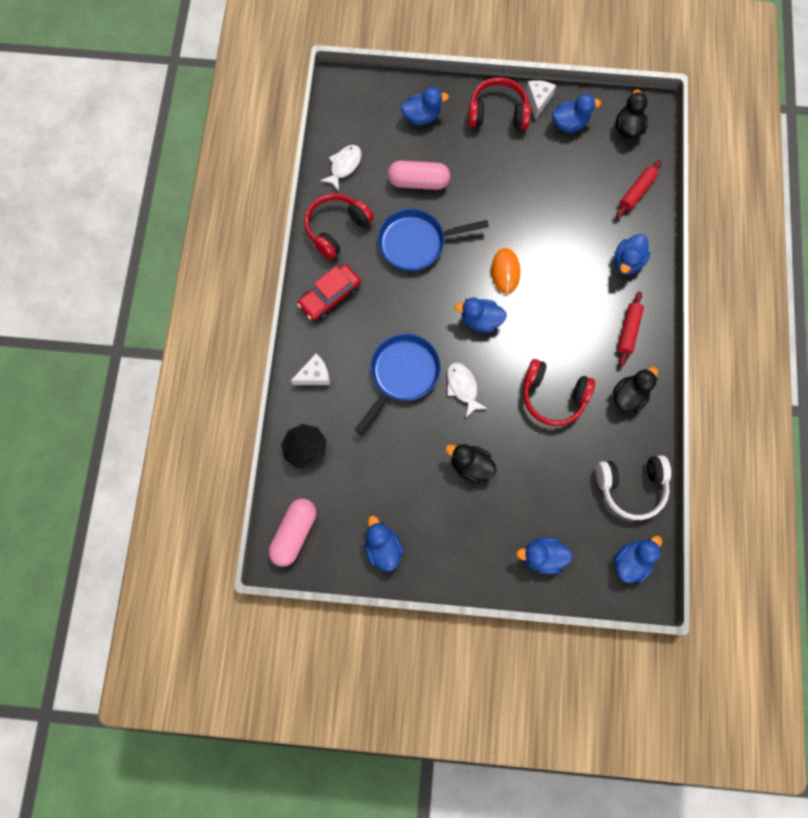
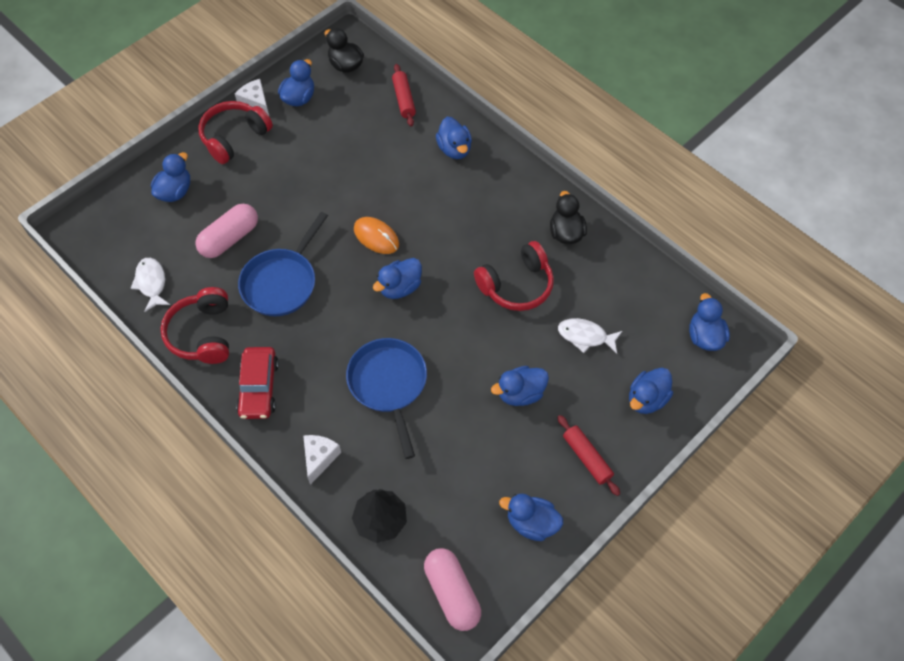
camera: 50 degrees left, 15 degrees down
(462, 387) = (445, 346): white fish -> white fish (585, 336)
(470, 465) = (520, 393): black duck -> blue duck
(628, 331) = (512, 192): red rolling pin -> red rolling pin (587, 458)
(630, 486) = (642, 289): white headphones -> none

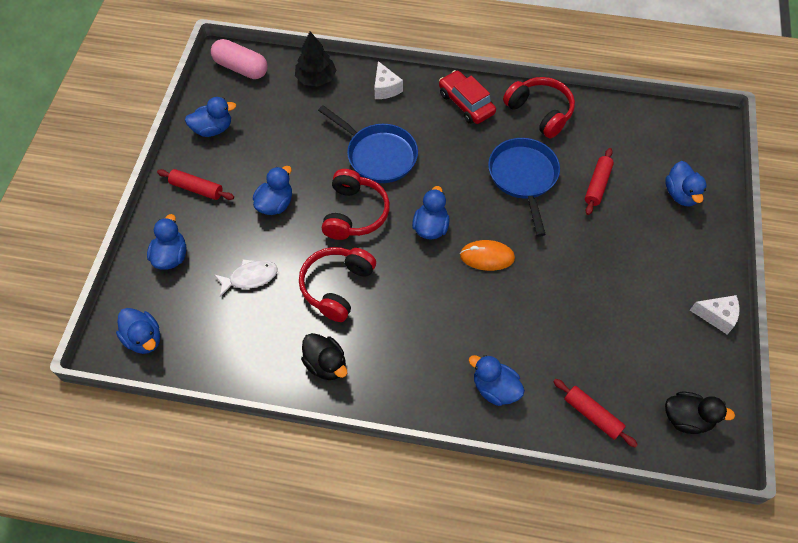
camera: 145 degrees right, 0 degrees up
(151, 283) = (613, 122): white fish -> none
(229, 238) = (597, 185): pink capsule -> red rolling pin
(234, 137) = (693, 270): red headphones -> red headphones (354, 213)
(299, 98) = (687, 348): blue duck -> none

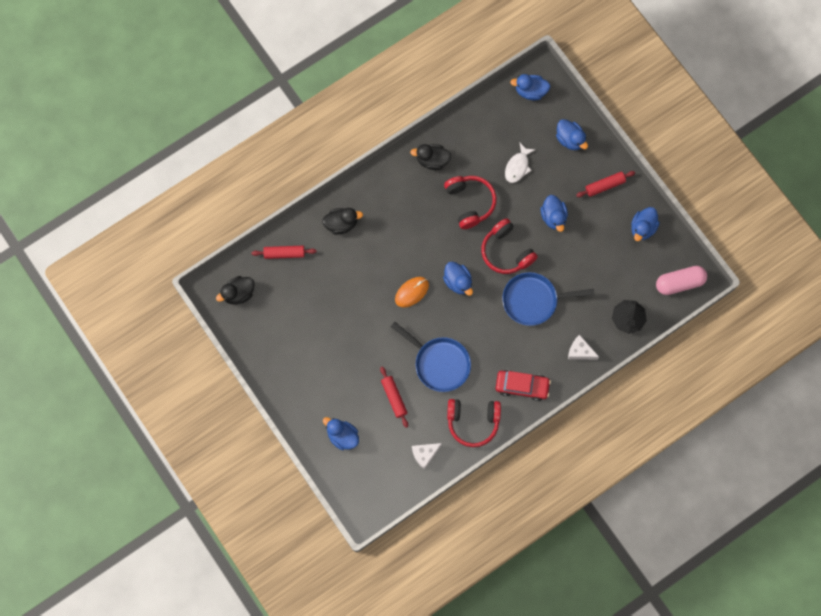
camera: 135 degrees right, 15 degrees up
(495, 388) = (341, 224): blue duck -> black duck
(716, 316) = (265, 368): white cheese -> white cheese (425, 454)

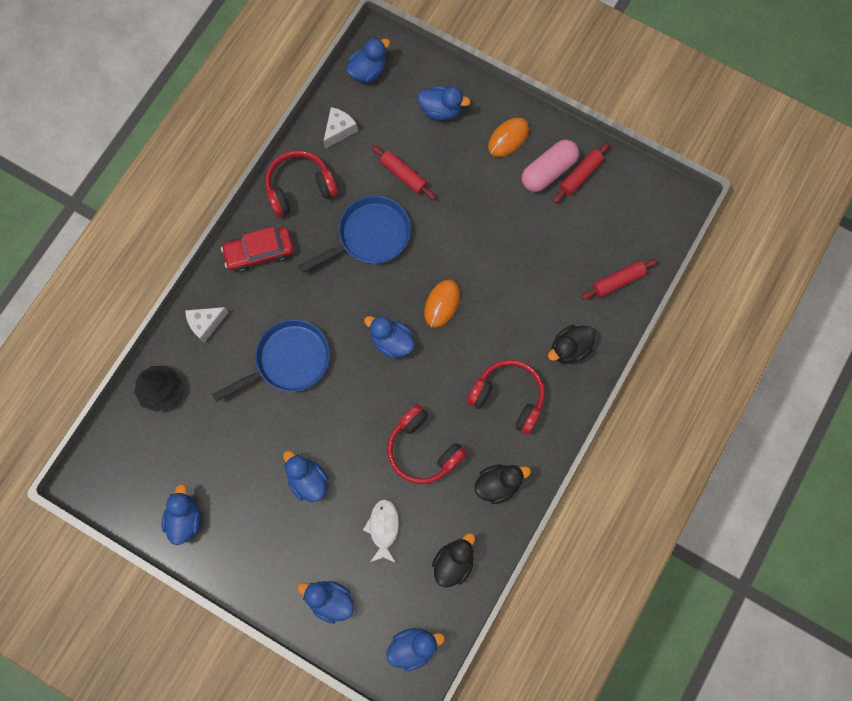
camera: 155 degrees right, 0 degrees up
(238, 293) = (644, 211): black duck -> black duck (453, 562)
(305, 391) = (508, 138): none -> orange mouse
(381, 493) = (368, 71): none -> blue duck
(439, 363) = (369, 236): blue pan -> blue pan turned 135 degrees clockwise
(506, 252) = (348, 406): red headphones -> red headphones (508, 398)
(580, 351) = (206, 324): white cheese -> white cheese turned 150 degrees clockwise
(605, 186) = (257, 555): red rolling pin -> red rolling pin (580, 175)
(679, 283) = (111, 466): pink capsule -> pink capsule (548, 171)

